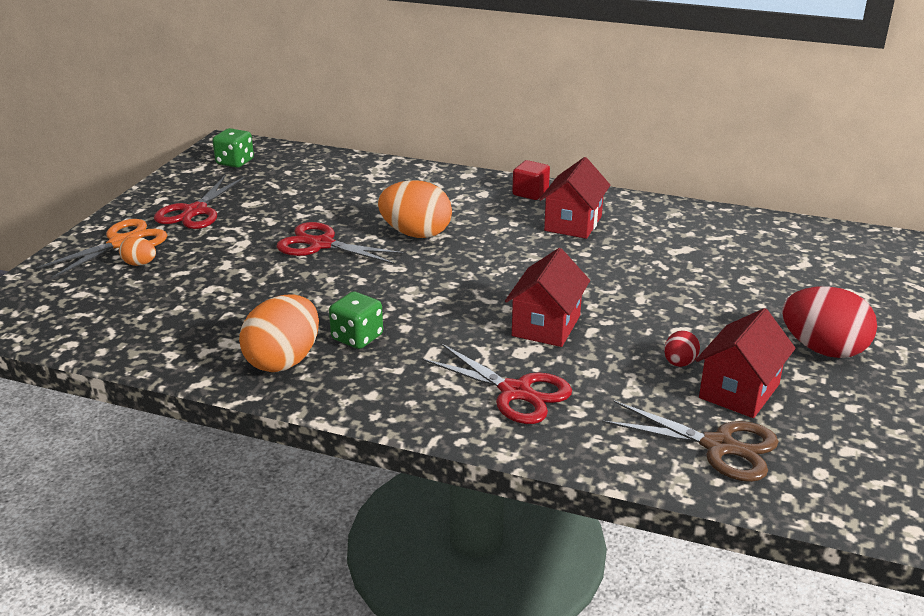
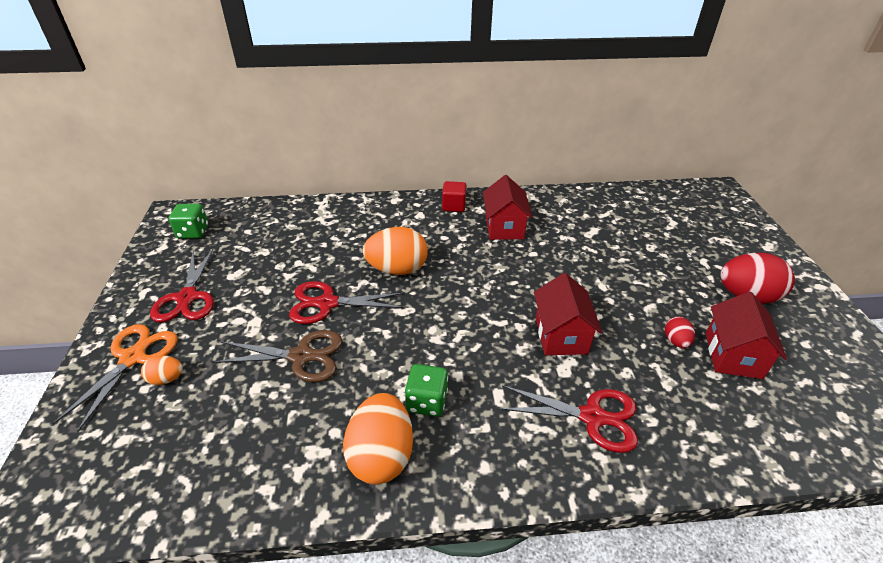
camera: 25 degrees left, 10 degrees up
(719, 446) = (766, 417): brown scissors -> brown scissors (301, 356)

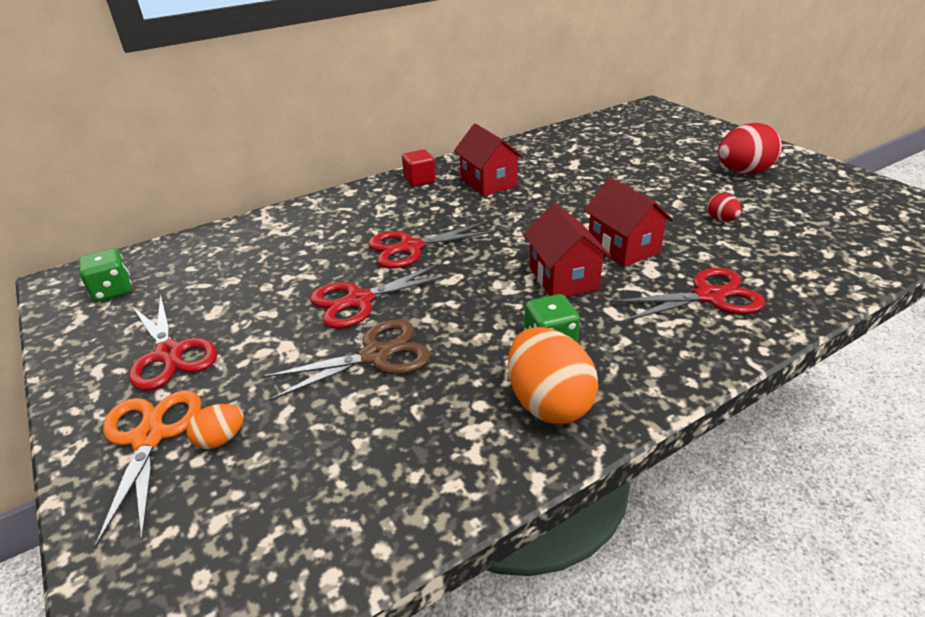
camera: 25 degrees left, 5 degrees down
(397, 269) = (410, 248): orange egg -> red scissors
(733, 355) = (772, 214): red house -> red house (563, 278)

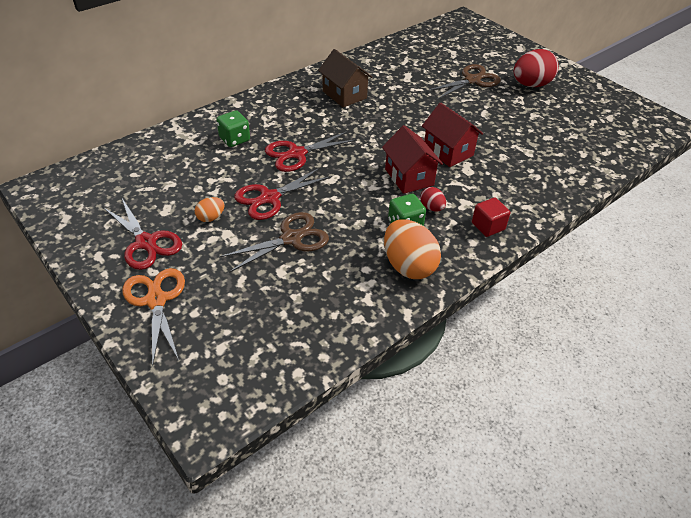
camera: 10 degrees left, 10 degrees up
(112, 290) = (81, 194): green dice -> green dice (234, 139)
(220, 439) = (204, 299): orange egg -> orange egg (211, 217)
(419, 180) = (290, 92): red cube -> red cube (488, 226)
(488, 182) = (344, 95): red house -> brown house
(661, 167) = (472, 80): none -> brown scissors
(709, 296) = (505, 188): red scissors -> none
(721, 220) = (514, 127): red egg -> red egg (432, 208)

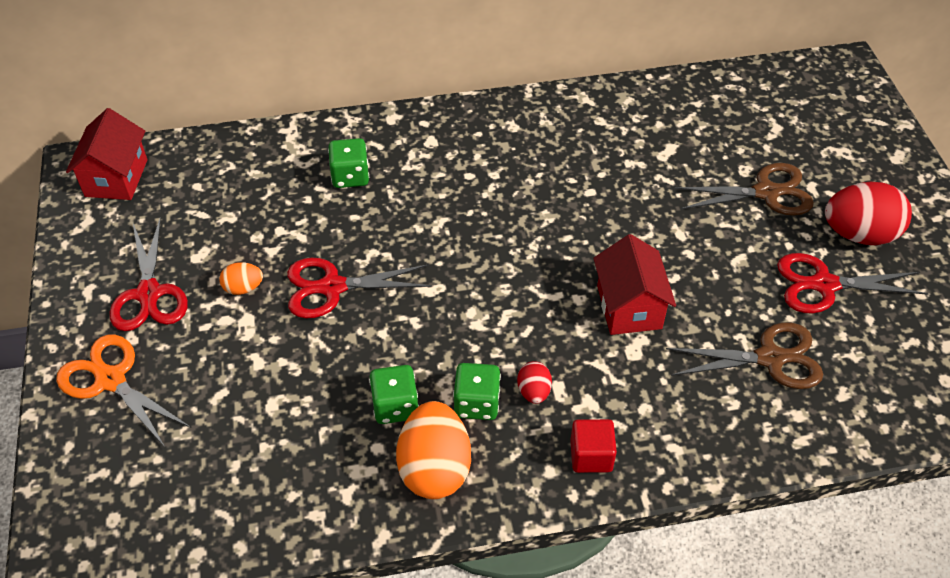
camera: 30 degrees right, 5 degrees up
(156, 300) = (110, 380): orange scissors -> orange scissors turned 60 degrees counterclockwise
(291, 238) = (317, 361): brown scissors -> brown scissors (770, 358)
(297, 154) = (414, 230): red scissors -> red scissors (824, 285)
(344, 95) = (549, 152): brown house -> none
(359, 244) = (395, 406): none -> green dice
(409, 177) = (539, 328): red house -> red house (116, 178)

